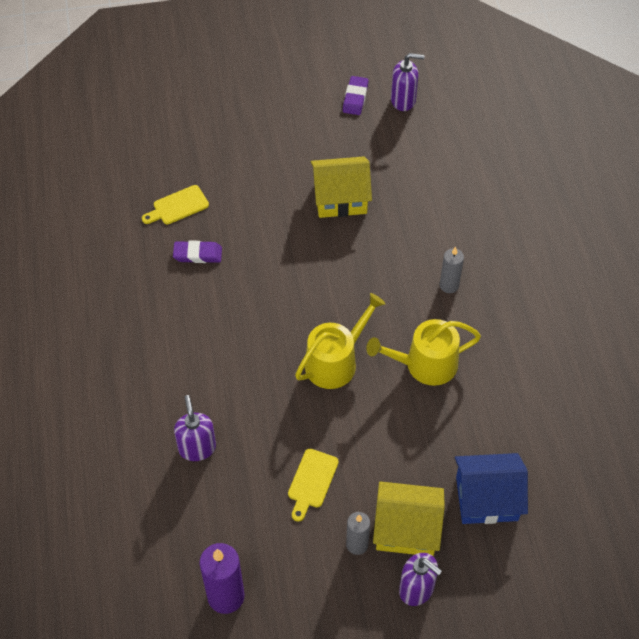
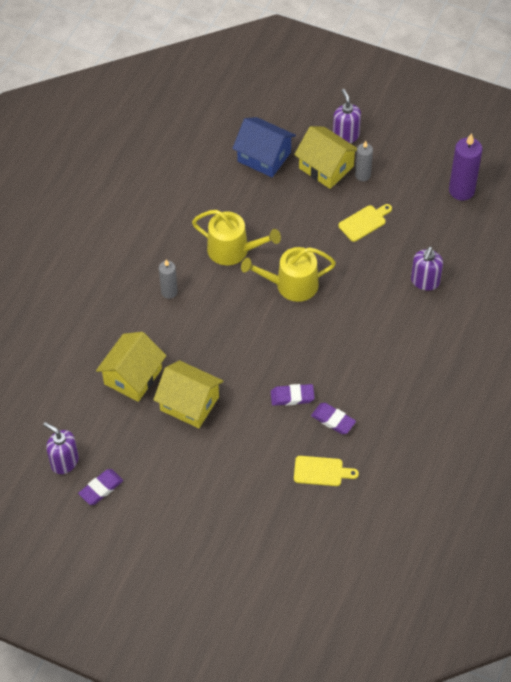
camera: 145 degrees left, 0 degrees up
(251, 254) = (292, 396): none -> purple eraser
(410, 193) = (133, 376): none -> yellow house

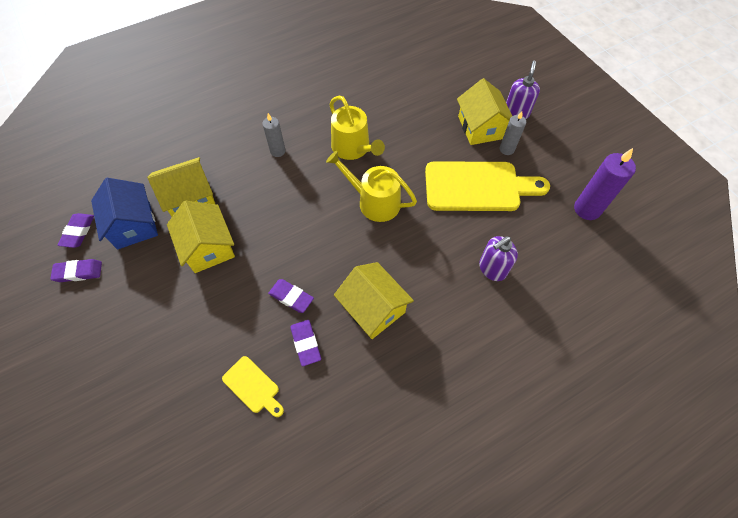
camera: 35 degrees right, 5 degrees up
(64, 462) = (78, 232): purple soap dispenser -> purple eraser
(264, 157) = (438, 94): blue house -> blue house (133, 225)
(361, 365) = (373, 308): none -> yellow house
(364, 222) = (477, 187): yellow cutting board -> yellow cutting board, size x2.11

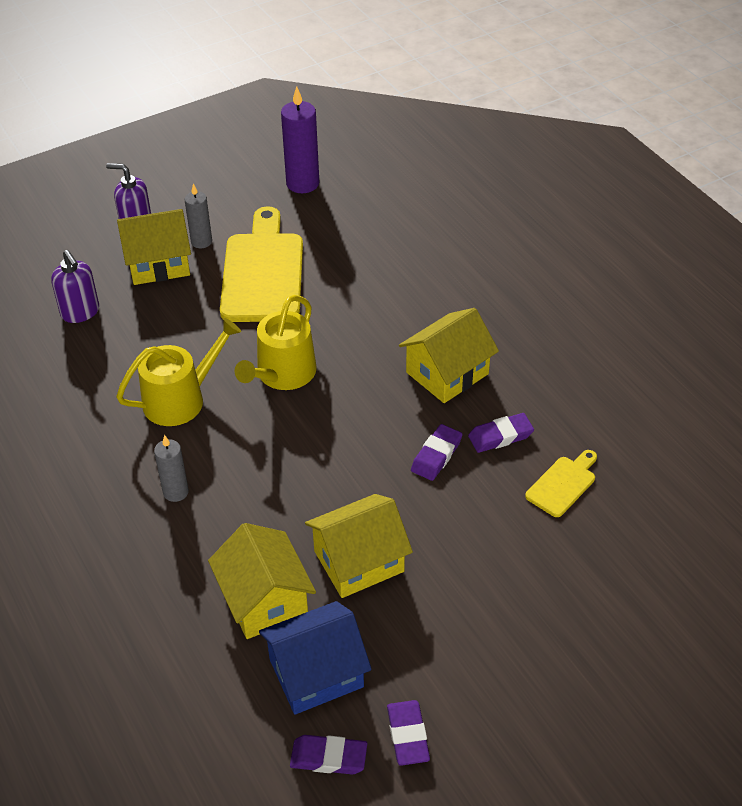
camera: 90 degrees left, 15 degrees down
(492, 269) = (387, 267): purple soap dispenser -> purple soap dispenser (80, 312)

